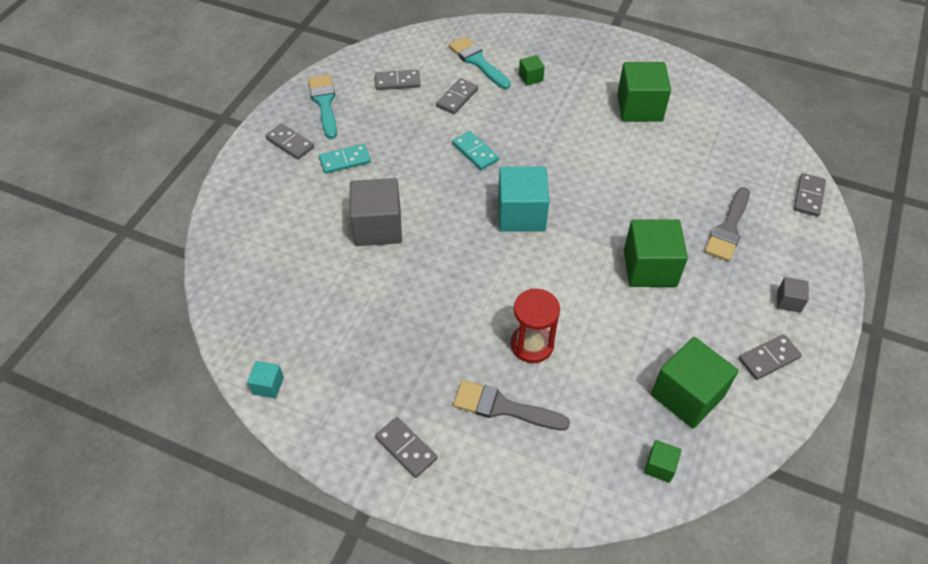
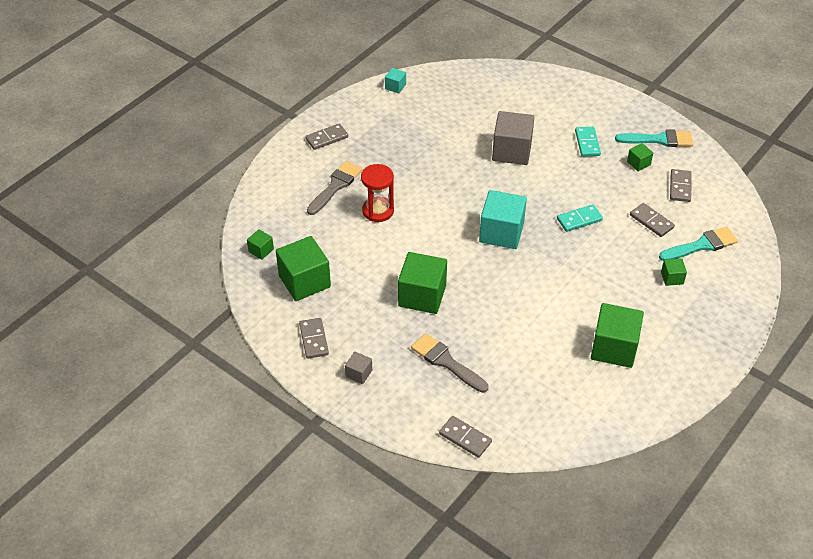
camera: 105 degrees right, 5 degrees down
(290, 143) = (614, 116): grey domino -> none
(369, 115) = (638, 163): none -> green cube

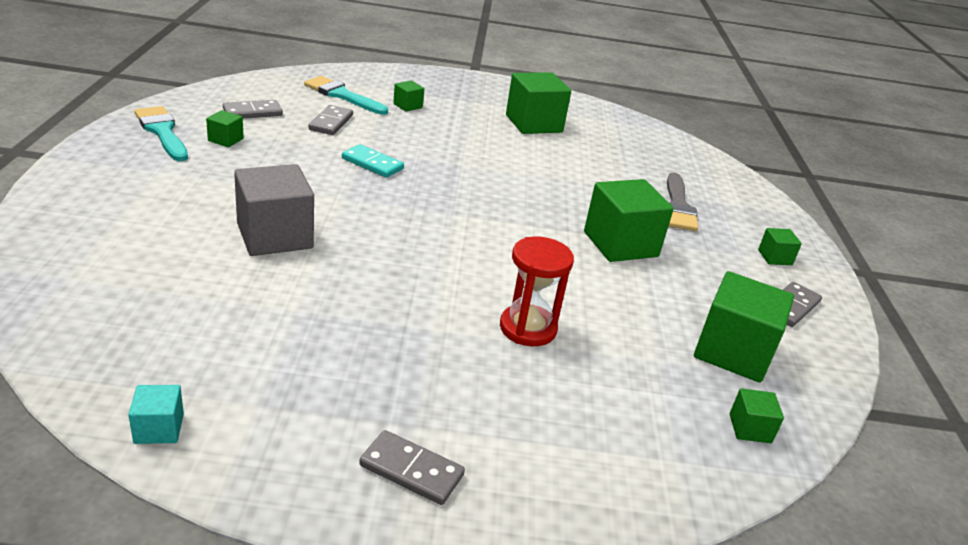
camera: 130 degrees left, 15 degrees down
(335, 186) = (526, 398): grey brush -> none
(359, 373) = (775, 257): grey cube -> green cube
(465, 438) = (734, 178): grey domino -> none
(501, 232) = (452, 211): turquoise cube -> none
(587, 143) = (207, 179): turquoise domino -> none

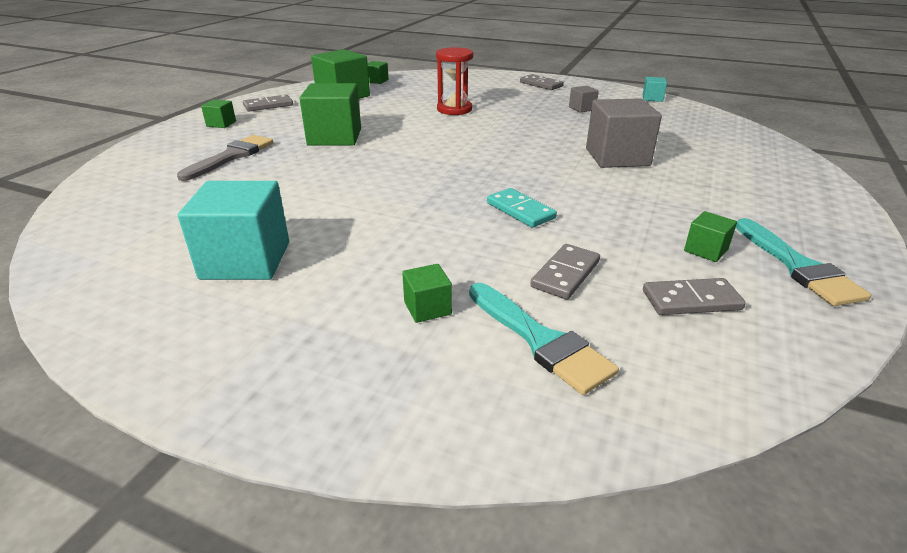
camera: 155 degrees left, 0 degrees up
(316, 360) = (582, 108): none -> grey cube
(534, 124) = (246, 260): green cube -> turquoise cube

